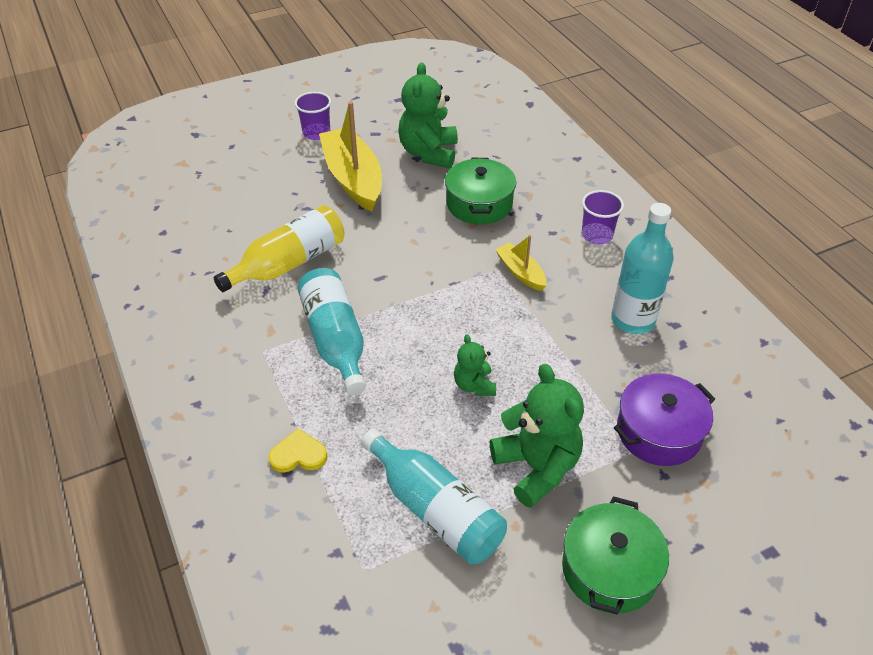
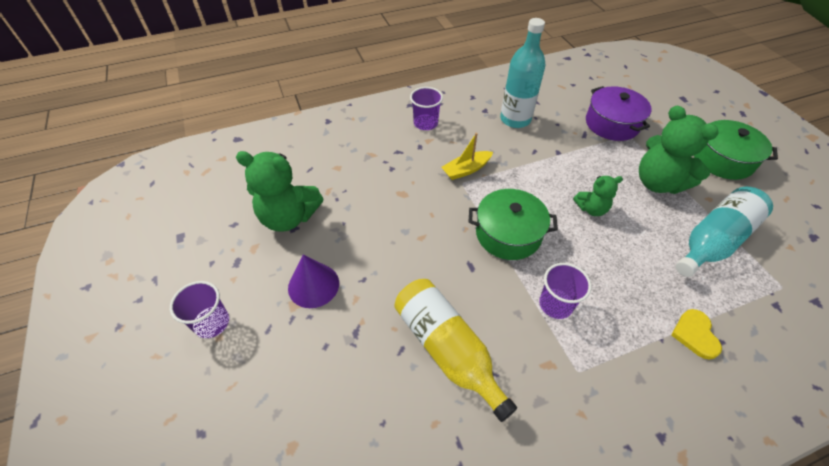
camera: 85 degrees left, 5 degrees up
(335, 340) = (555, 304): turquoise bottle -> purple cup
(353, 178) = (313, 285): yellow boat -> purple cone
(479, 204) = (376, 187): green pot -> green pot (508, 234)
(536, 467) = (658, 183): green teddy bear -> green teddy bear turned 105 degrees counterclockwise

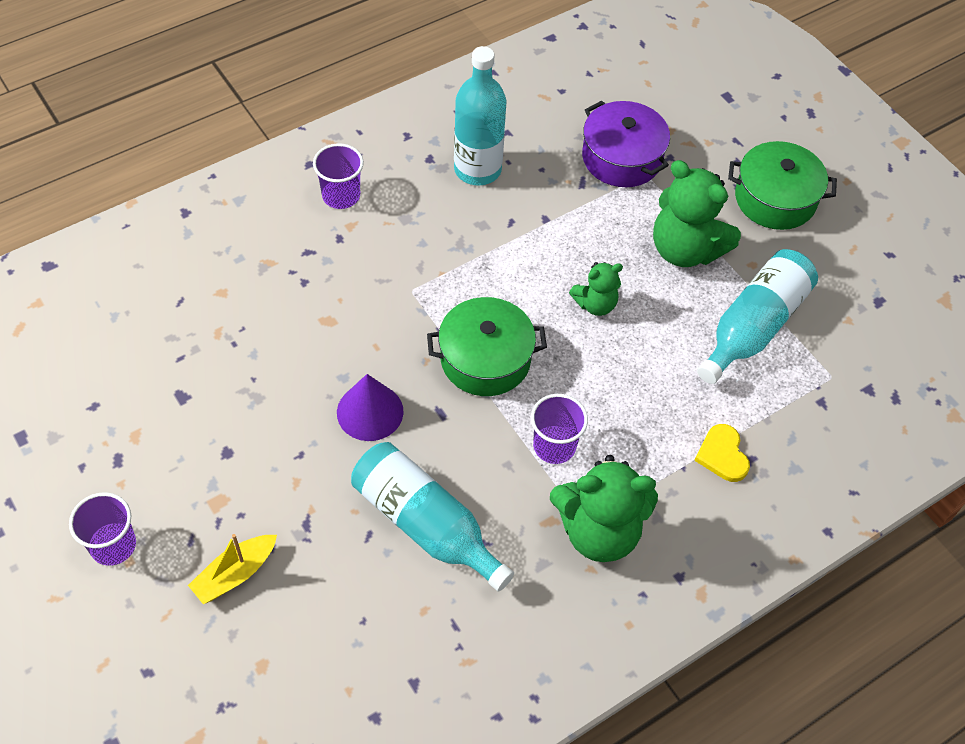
camera: 15 degrees left, 5 degrees up
(289, 217) = (171, 383): green teddy bear -> green teddy bear (599, 531)
(313, 285) = (235, 473): purple cone -> purple cone (370, 412)
(447, 349) = (426, 524): yellow bottle -> turquoise bottle
(466, 170) = (415, 268): yellow boat -> yellow boat (235, 574)

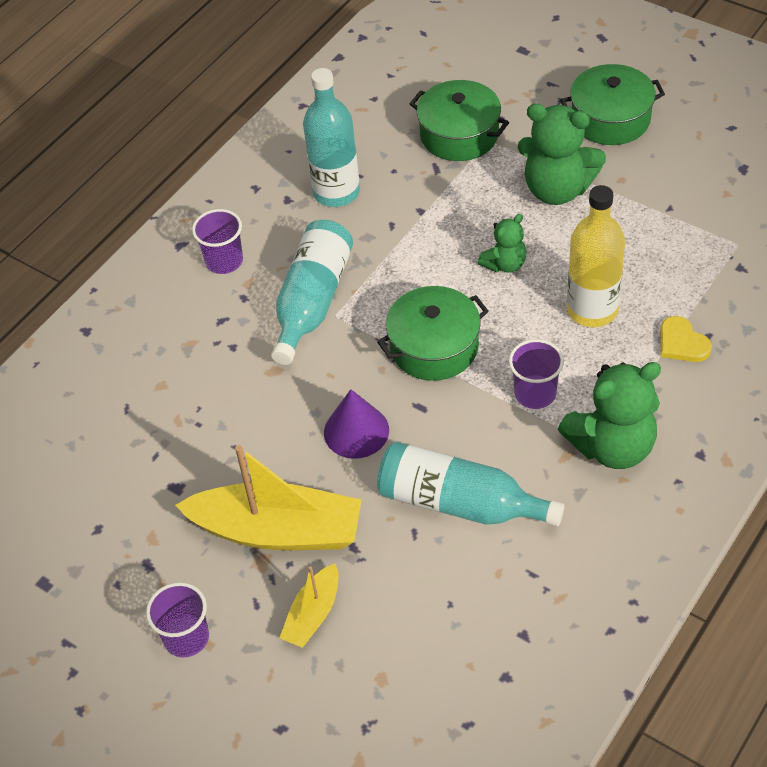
camera: 15 degrees left, 5 degrees down
(248, 478) = (278, 531): none -> yellow boat
(622, 158) = (459, 135): purple pot -> green pot
(654, 385) = (592, 310): none -> yellow bottle
(753, 327) = (650, 230): turquoise bottle -> turquoise bottle (312, 302)

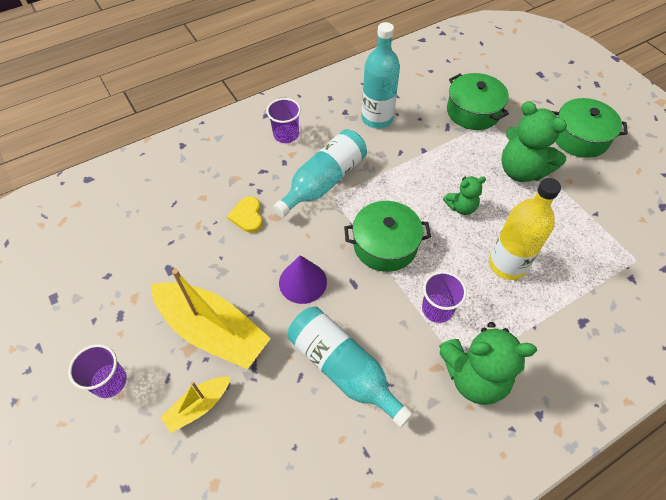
camera: 20 degrees right, 5 degrees up
(682, 343) = (563, 317): yellow heart -> yellow heart (247, 216)

